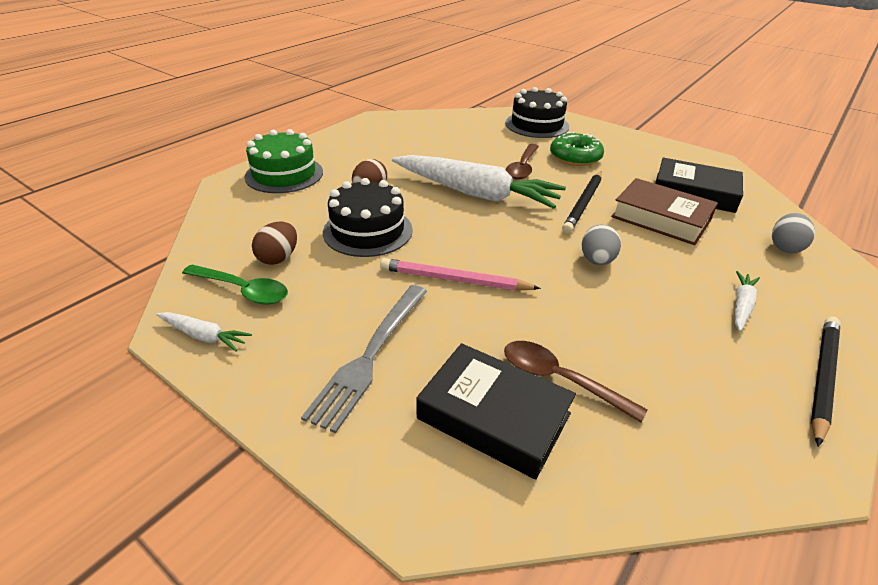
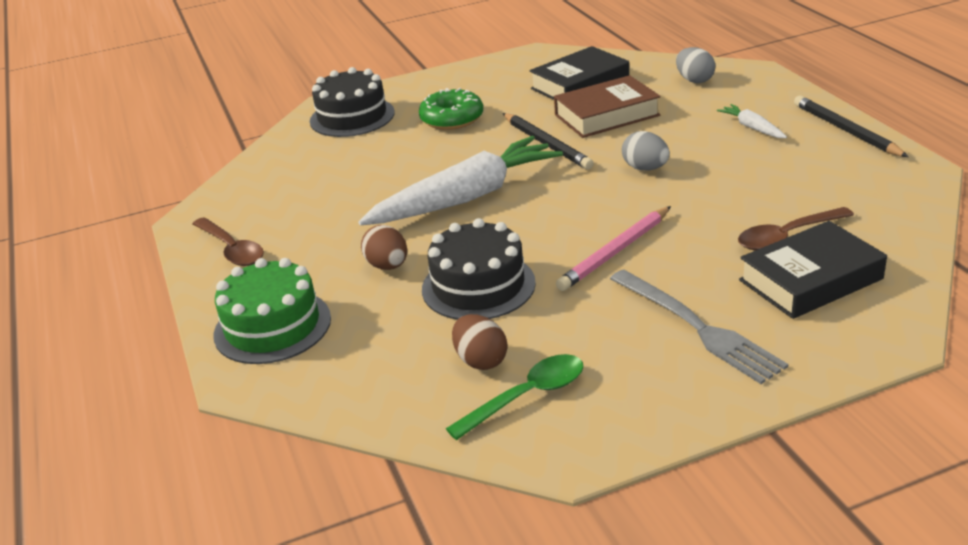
camera: 55 degrees left, 5 degrees down
(204, 336) = (594, 435): white carrot -> none
(522, 167) = (440, 154): brown spoon -> brown spoon (232, 249)

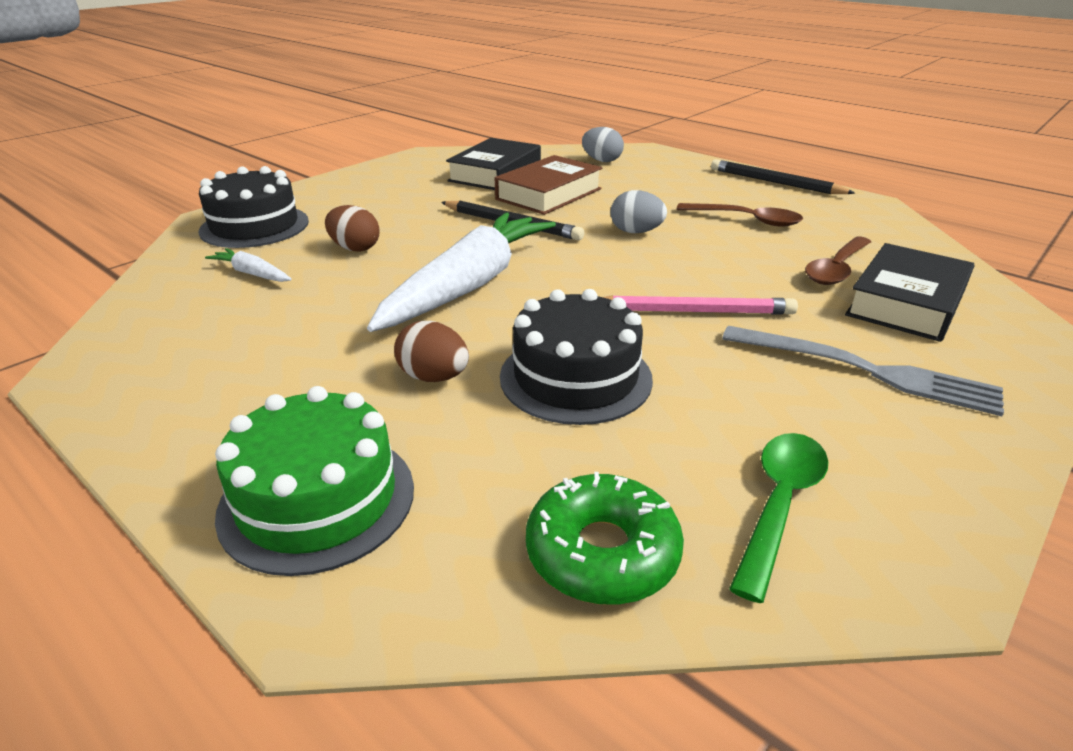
camera: 30 degrees left, 0 degrees up
(232, 249) = (174, 401): brown spoon -> brown spoon (746, 220)
(452, 119) = (382, 214): green donut -> green donut (602, 553)
(480, 360) = (671, 471): brown egg -> brown egg (355, 248)
(615, 252) = (693, 311): pink pencil -> pink pencil turned 105 degrees counterclockwise
(752, 127) = (695, 189): white carrot -> white carrot (252, 273)

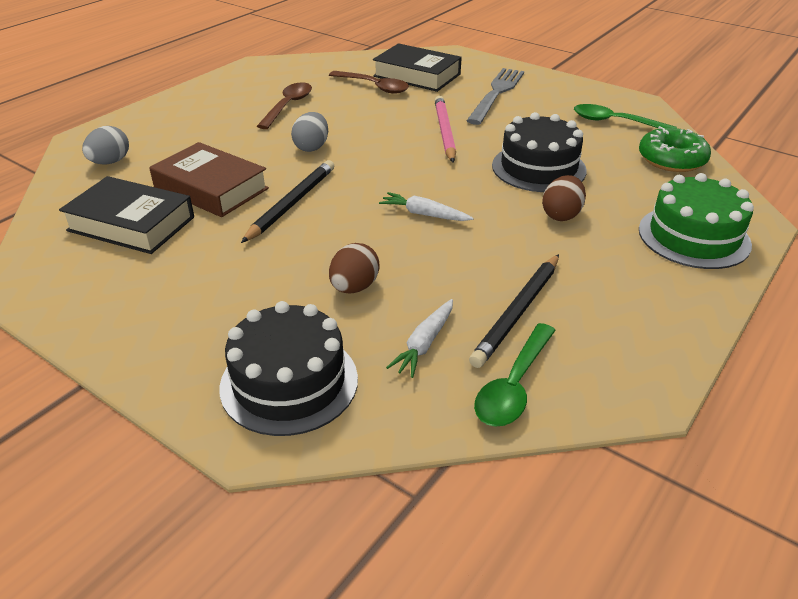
camera: 95 degrees left, 5 degrees up
(161, 308) = (514, 385): none -> green spoon
(469, 285) = (424, 214): white carrot -> white carrot, size x0.42
(775, 182) = (204, 90): black pencil -> black pencil (517, 312)

